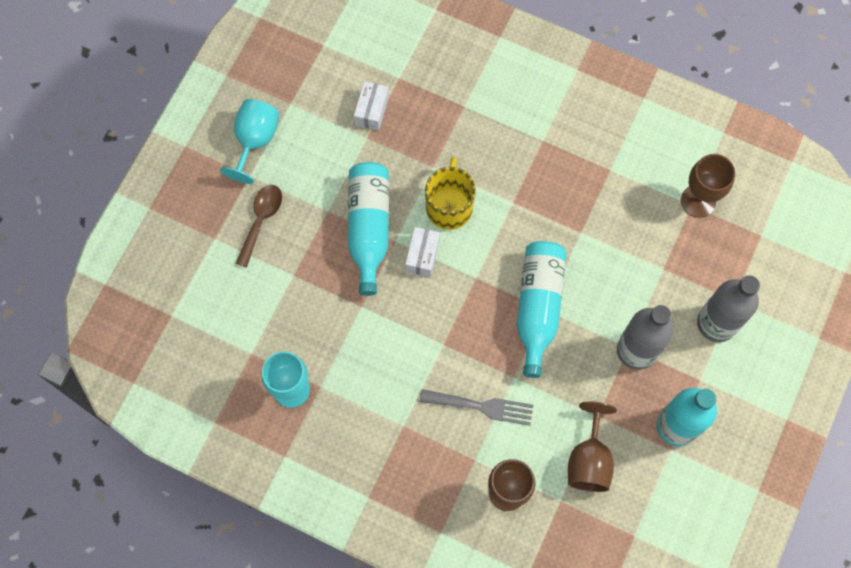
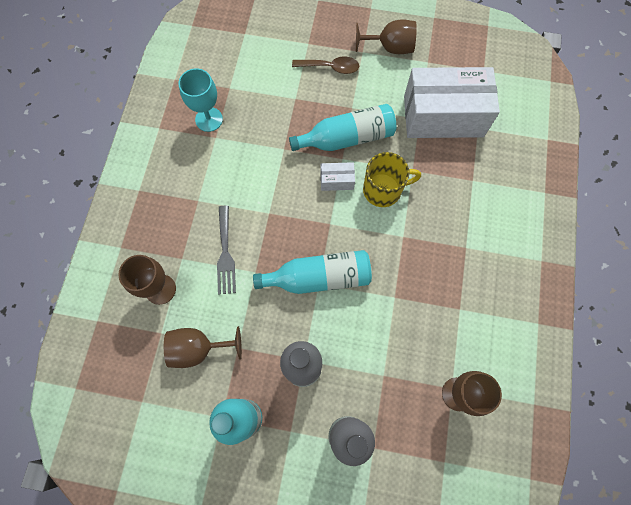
camera: 75 degrees right, 0 degrees up
(255, 141) = (390, 48): turquoise goblet -> brown goblet
(372, 110) = (443, 116): white box -> white box, size x2.45

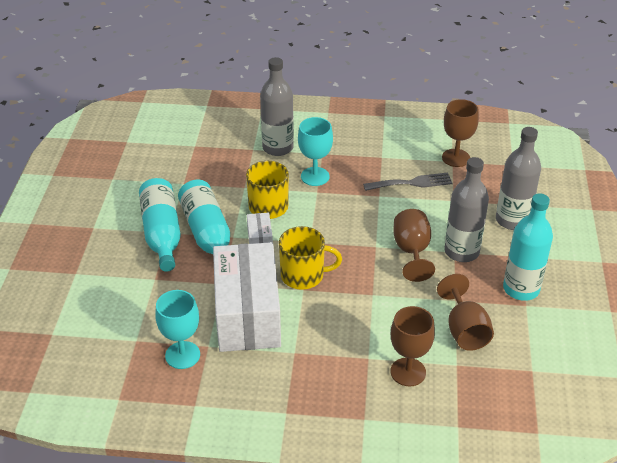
camera: 95 degrees left, 30 degrees down
(225, 254) = (356, 320): grey fork -> grey fork (412, 183)
(286, 214) = (303, 275): none -> yellow mug
(319, 277) = (369, 246): turquoise bottle -> turquoise bottle (162, 234)
(330, 67) = (113, 252): brown spoon -> none
(390, 48) = (90, 206): brown goblet -> brown goblet (412, 251)
(427, 236) = (315, 176): none -> turquoise goblet
(443, 116) = (181, 167): white box -> white box (247, 314)
(475, 204) = (278, 148): none -> grey bottle

